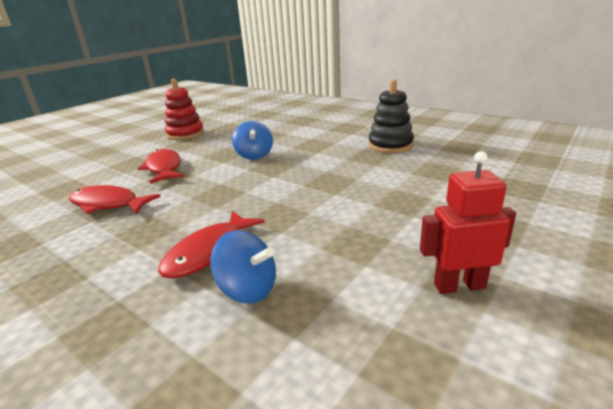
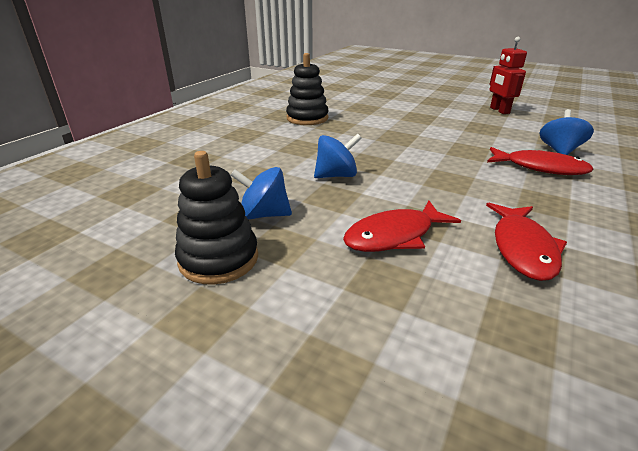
camera: 100 degrees left, 5 degrees up
(185, 134) = (218, 259): red stacking toy -> black stacking toy
(217, 139) = (264, 214): none -> blue spinning top

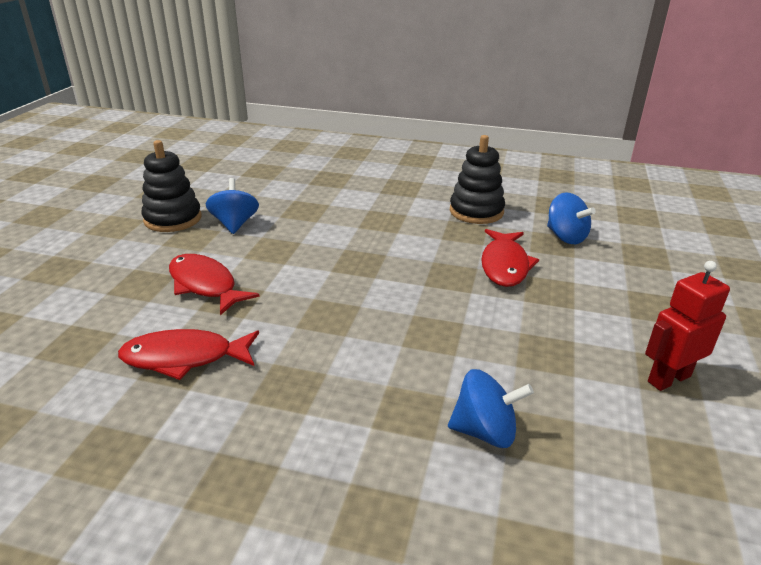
camera: 75 degrees right, 0 degrees up
(336, 175) = (318, 246): blue spinning top -> blue spinning top (565, 237)
(540, 168) = (399, 398): red fish -> red fish (505, 265)

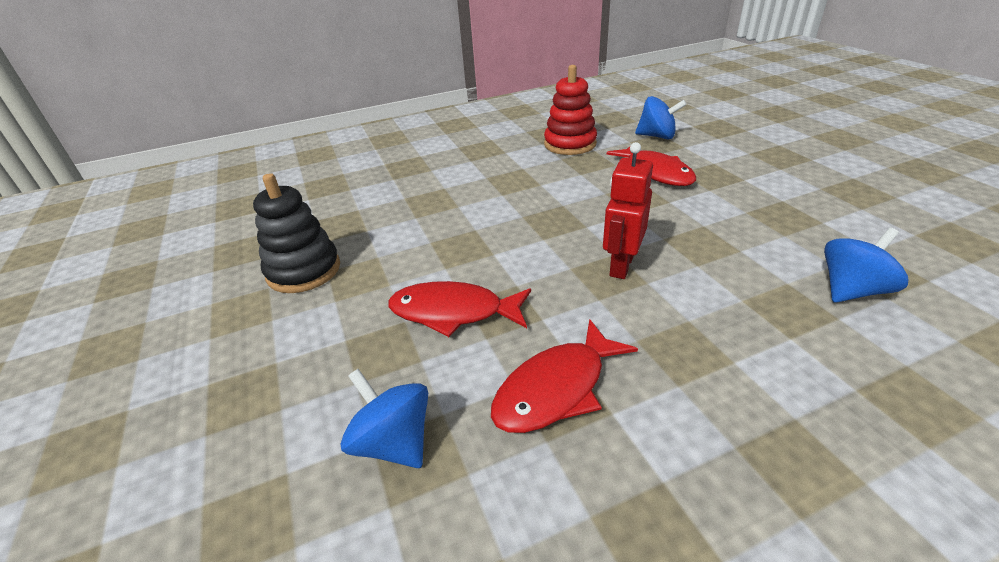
camera: 35 degrees left, 5 degrees up
(235, 224) = (383, 244): blue spinning top -> blue spinning top (394, 442)
(476, 211) = (570, 144): black stacking toy -> red stacking toy
(668, 379) = (864, 195): red robot -> red robot (621, 265)

